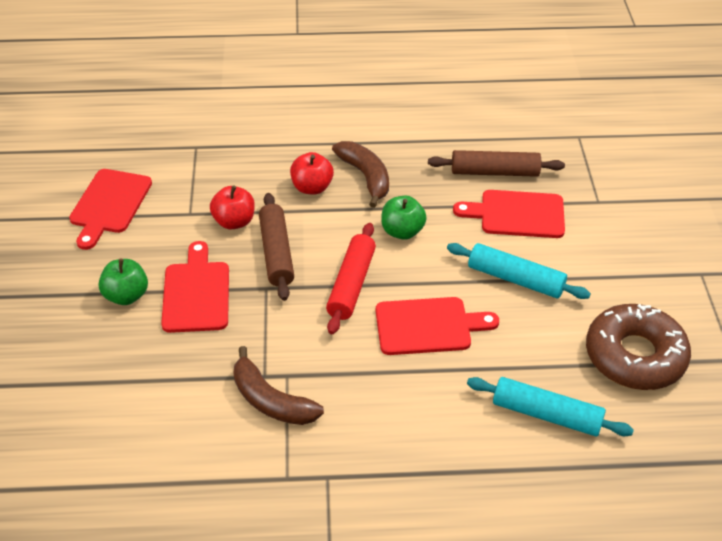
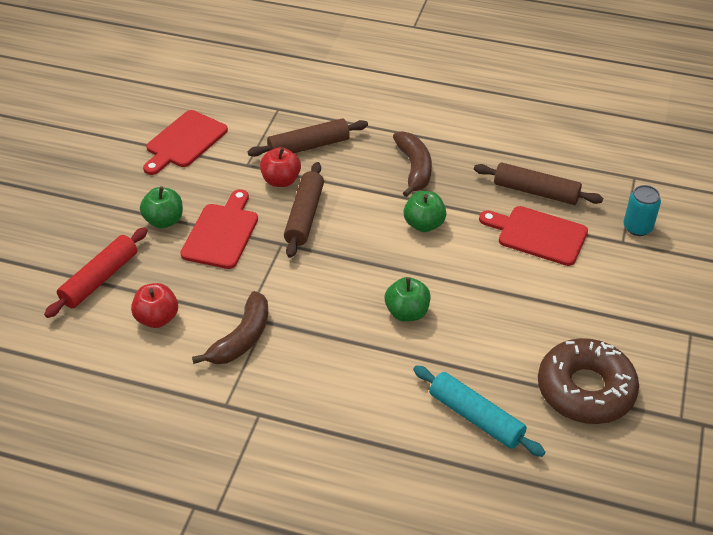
camera: 20 degrees right, 0 degrees up
(246, 179) = (308, 146): none -> brown rolling pin
(271, 400) = (242, 338): brown banana -> brown banana turned 120 degrees counterclockwise
(312, 187) = (362, 167): red apple -> red apple (157, 318)
(351, 284) = (356, 259): red rolling pin -> red rolling pin (99, 279)
(428, 326) = (407, 312): red cutting board -> green apple
(515, 279) = (507, 292): turquoise rolling pin -> none
(605, 184) = (637, 227): none -> turquoise can

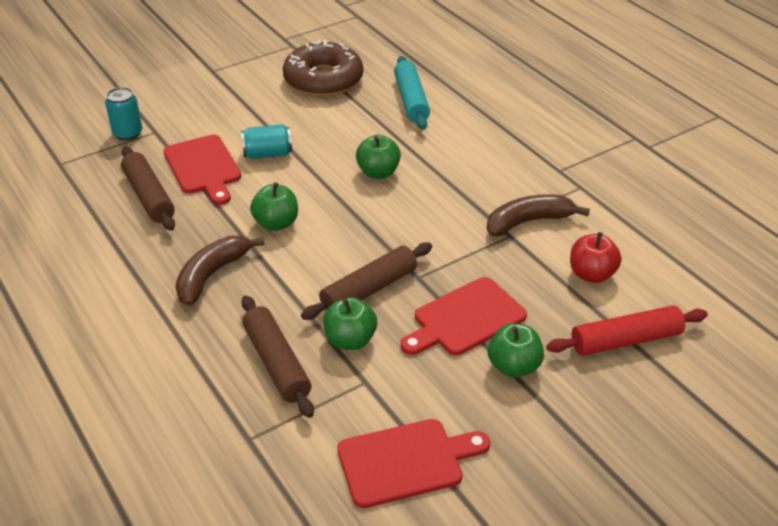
camera: 140 degrees left, 5 degrees down
(281, 180) = (350, 340): red apple -> green apple
(308, 146) = (276, 363): brown rolling pin -> brown rolling pin turned 45 degrees clockwise
(512, 276) = (267, 154): none -> turquoise can

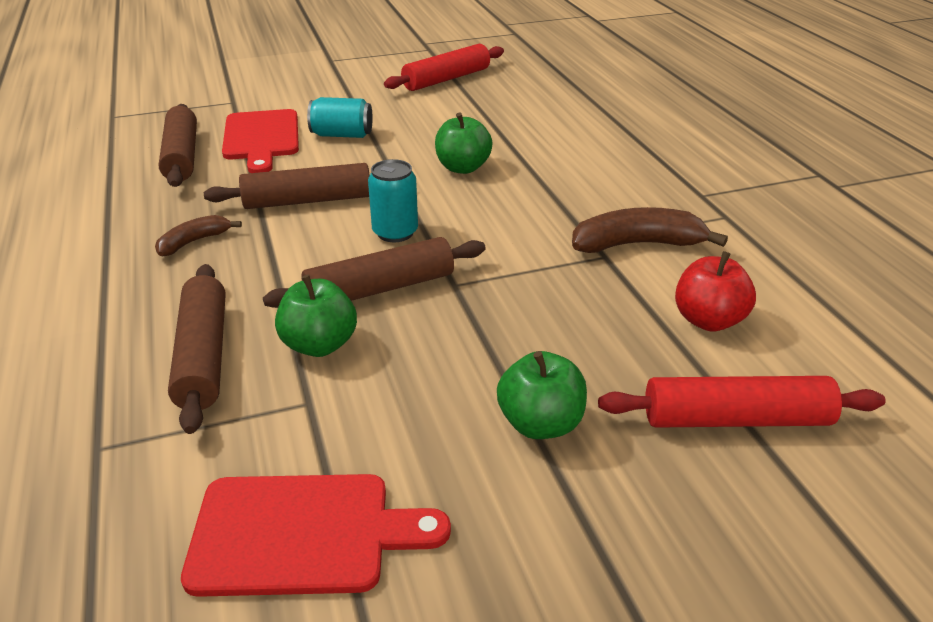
camera: 15 degrees right, 5 degrees down
(128, 133) = (203, 100): turquoise can -> turquoise can (395, 232)
(212, 275) = (194, 242): brown banana -> brown banana, size x0.59
(276, 223) = (308, 201): green apple -> brown rolling pin
(323, 80) = (446, 79): brown donut -> red rolling pin
(411, 100) = (539, 107): turquoise rolling pin -> none
(465, 319) = (495, 346): red cutting board -> none

